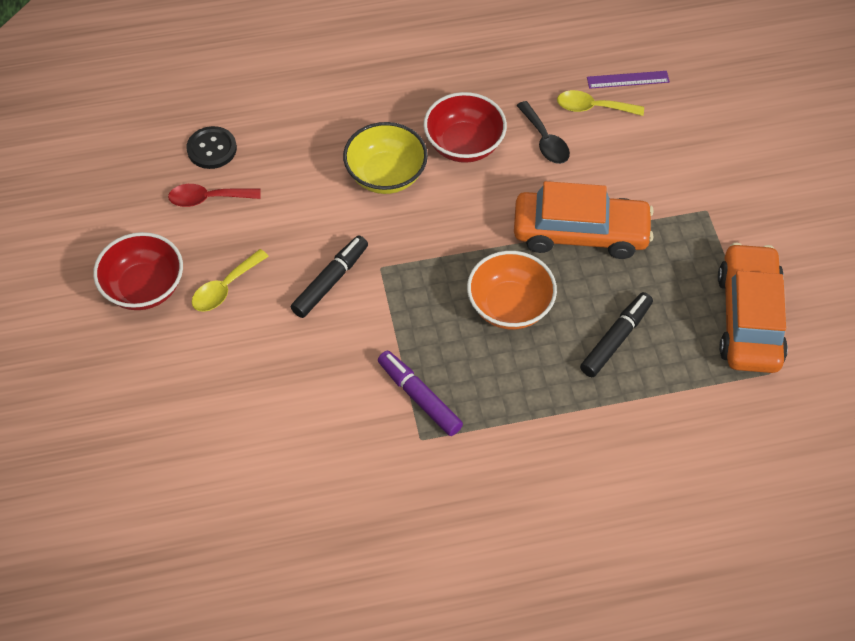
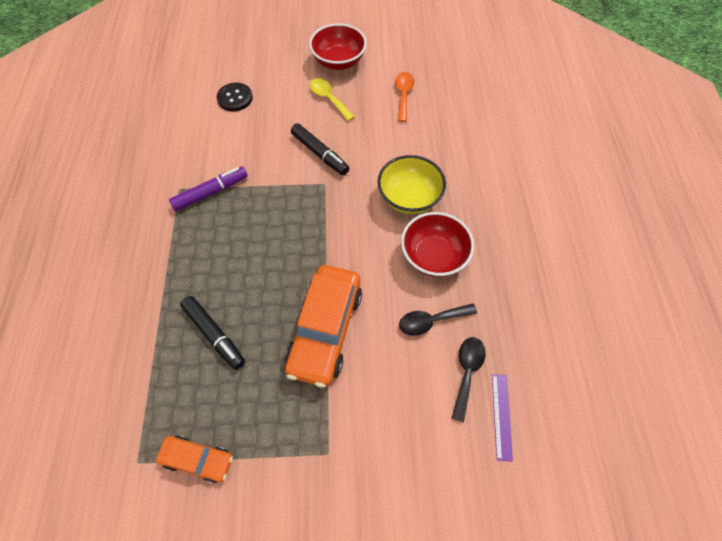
camera: 100 degrees right, 5 degrees up
(207, 198) = (403, 95): red spoon -> orange spoon
(212, 149) = (446, 100): black button -> black button (235, 98)
(509, 306) = (268, 262): orange bowl -> none
(592, 107) = (467, 372): yellow spoon -> black spoon
(749, 318) = (198, 459): orange car -> orange car, size x0.54

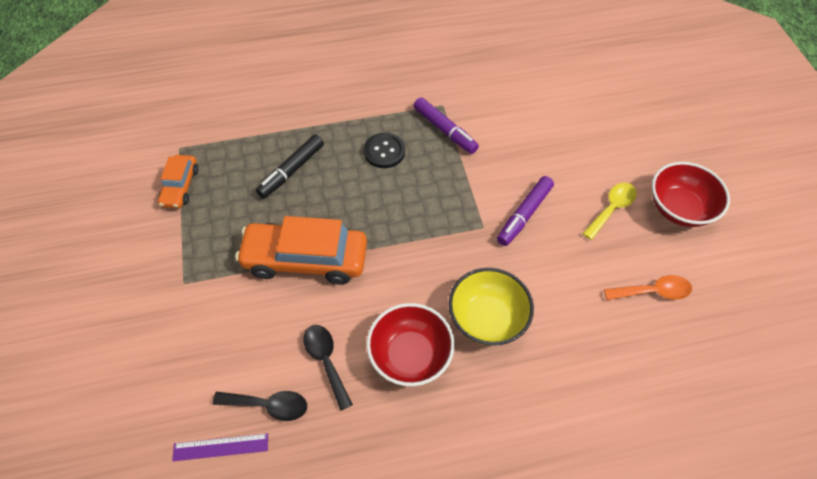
camera: 80 degrees right, 5 degrees down
(235, 98) = (576, 120): black button -> black button (384, 151)
(320, 153) = (524, 215): black marker -> purple marker

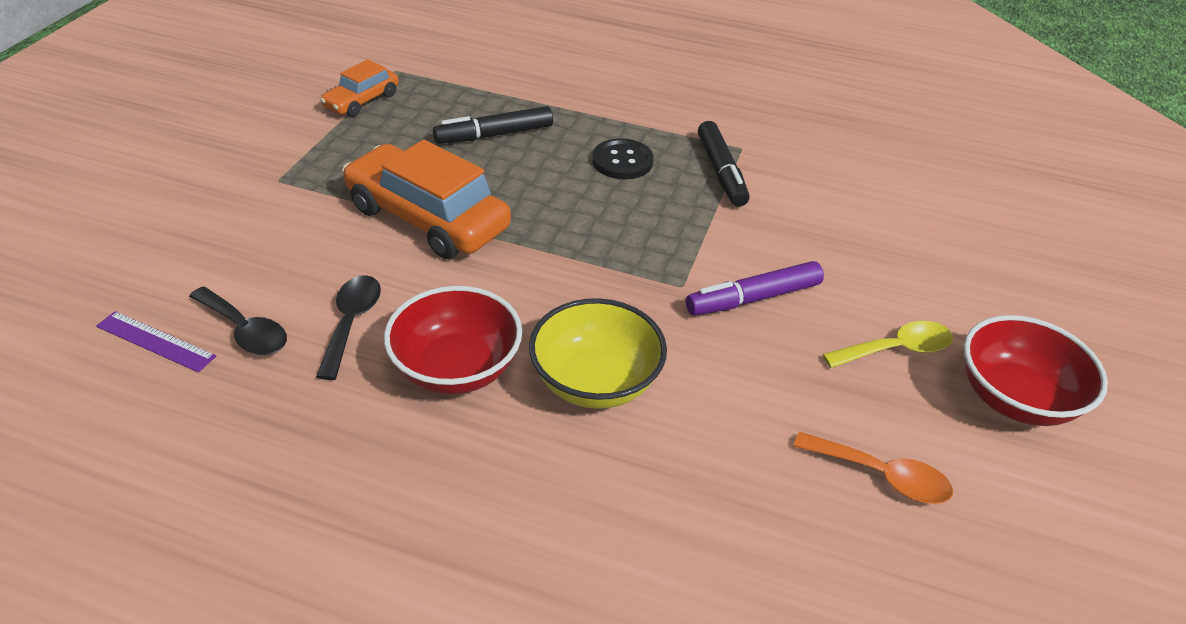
camera: 30 degrees right, 15 degrees down
(445, 130) = (721, 172): purple marker -> black marker

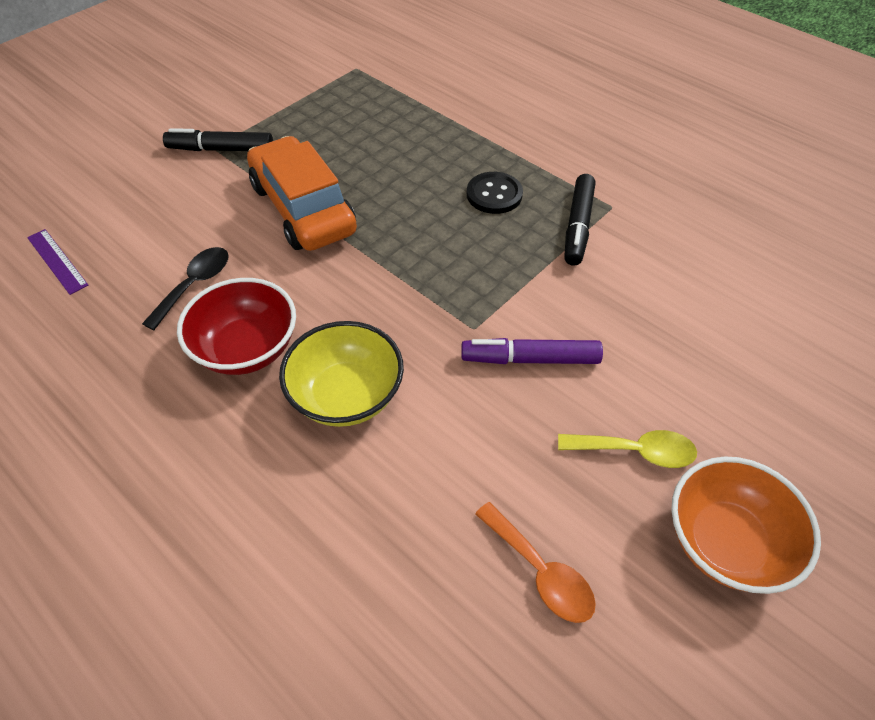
camera: 25 degrees right, 10 degrees up
(245, 331) = (119, 270): black spoon -> none
(362, 101) = (314, 91): orange car -> none
(494, 135) = (400, 145): black marker -> black marker (221, 149)
(1015, 398) = (725, 541): red bowl -> orange bowl

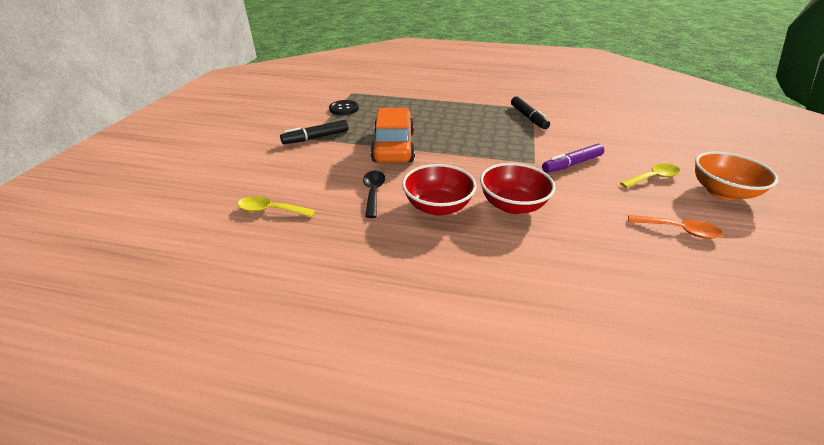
camera: 30 degrees left, 15 degrees down
(57, 261) = (270, 210): purple ruler -> yellow spoon
(303, 208) = (394, 147): orange car -> orange car turned 60 degrees clockwise
(346, 395) = (512, 205): yellow bowl -> red bowl
(494, 194) = (479, 117): black button -> black button (344, 109)

